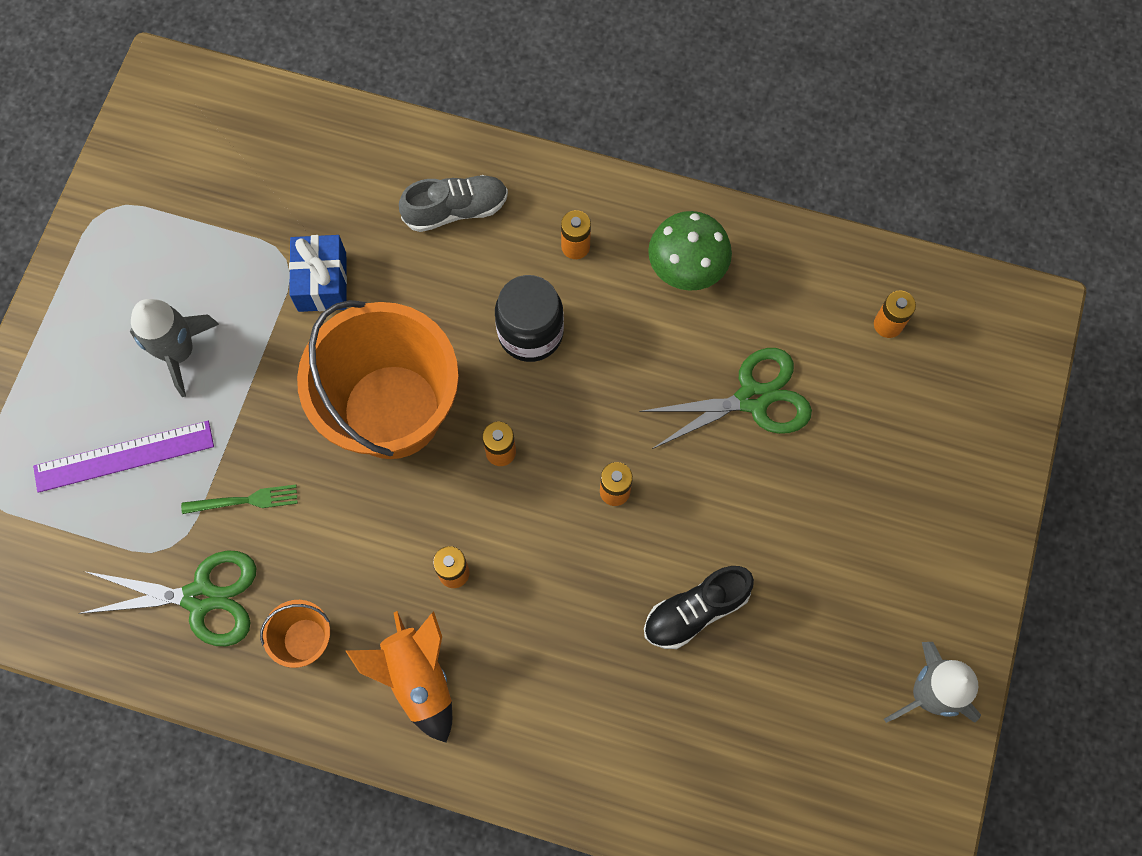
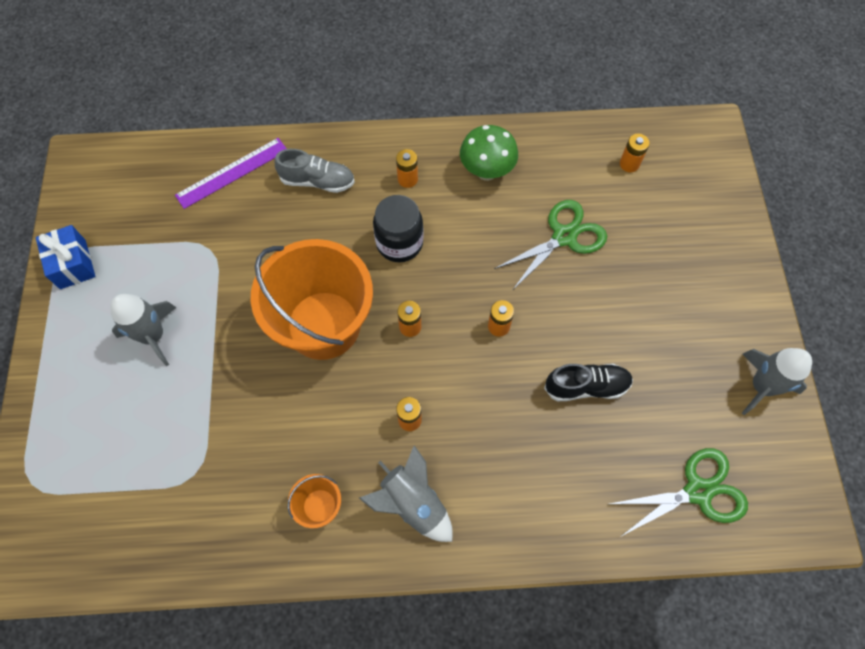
camera: 20 degrees left, 5 degrees down
(124, 457) = (136, 422): purple ruler -> purple ruler (232, 173)
(201, 597) = (230, 503): green scissors -> green scissors (698, 491)
(245, 501) = (239, 422): green fork -> none
(322, 282) = (241, 256): blue gift -> blue gift (73, 264)
(417, 678) = (412, 503): orange rocket -> grey rocket
(456, 210) = (317, 181): grey shoe -> grey shoe turned 45 degrees clockwise
(695, 611) = (586, 386): black shoe -> black shoe turned 135 degrees counterclockwise

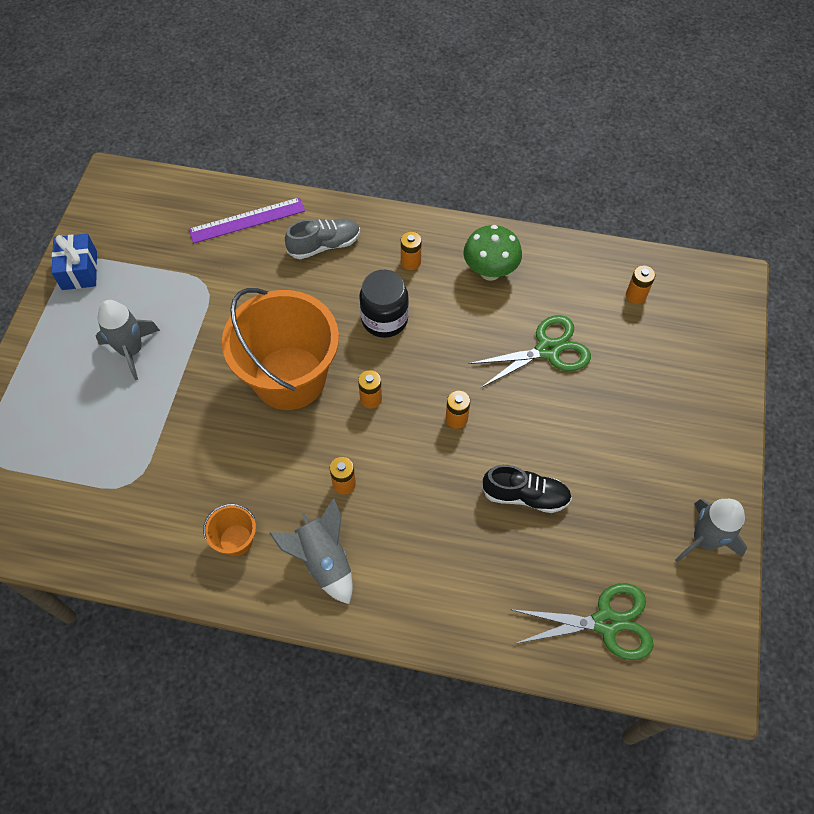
camera: 15 degrees right, 5 degrees down
(317, 181) = (324, 245): grey shoe -> grey shoe turned 45 degrees counterclockwise

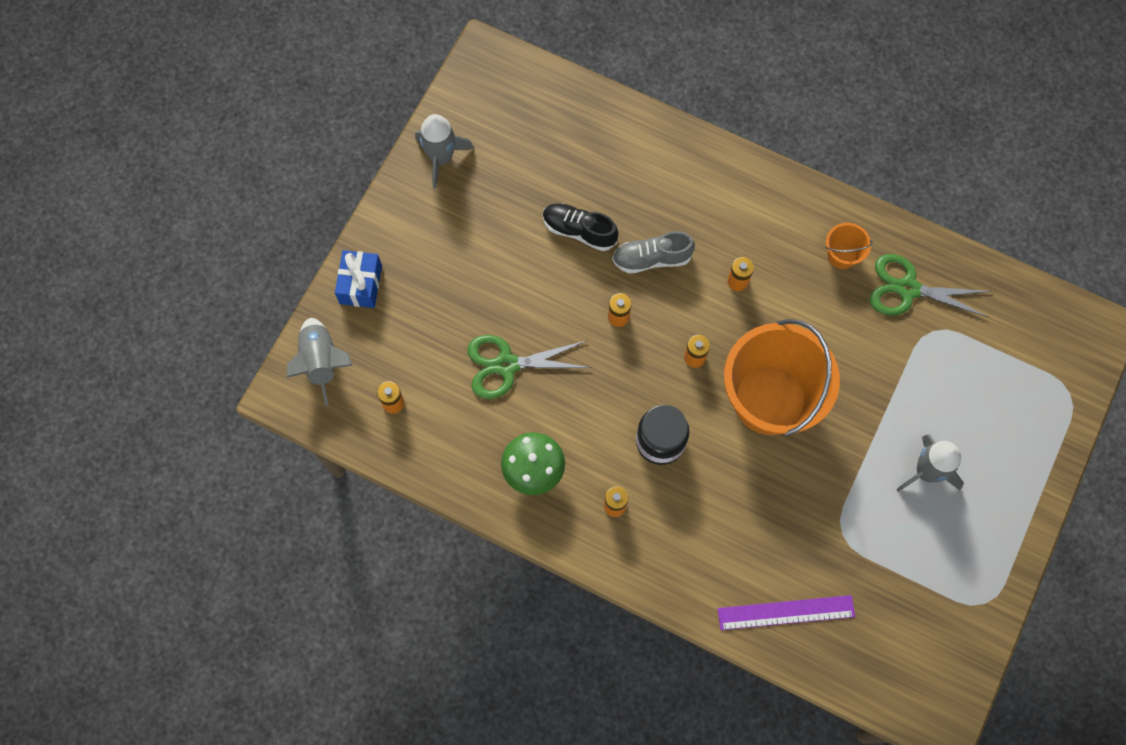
camera: 165 degrees left, 10 degrees up
(79, 270) = (981, 590): blue gift -> blue gift (361, 285)
(323, 560) = (769, 220): grey rocket -> grey rocket (322, 362)
(324, 245) = (704, 553): grey shoe -> grey shoe (651, 259)
(606, 622) = (550, 117): green scissors -> green scissors (908, 289)

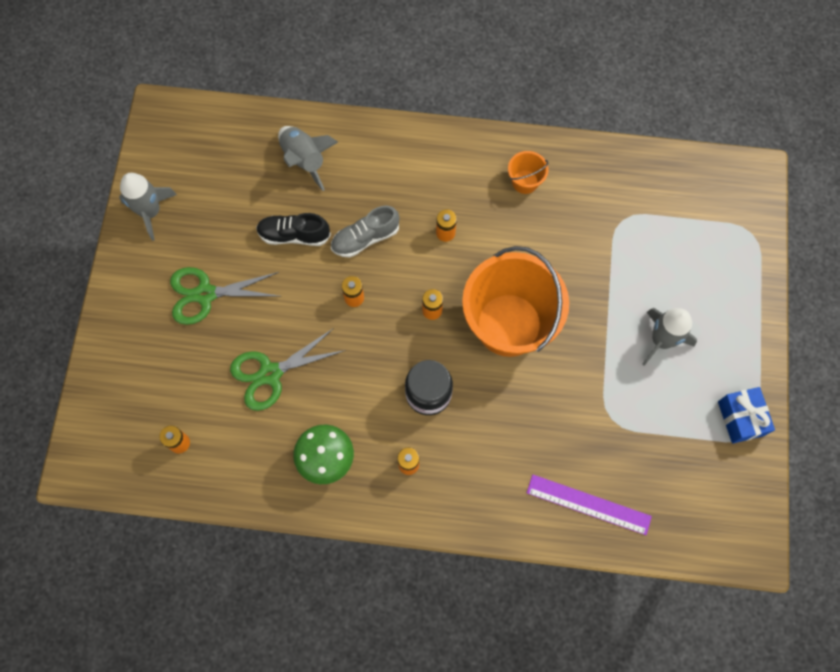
camera: 20 degrees left, 0 degrees up
(322, 362) = (102, 429): grey rocket -> grey rocket (304, 160)
(361, 285) = (115, 347): blue gift -> blue gift (740, 418)
(786, 612) = (588, 504): purple ruler -> purple ruler turned 45 degrees clockwise
(908, 289) = (589, 192): green scissors -> green scissors (205, 294)

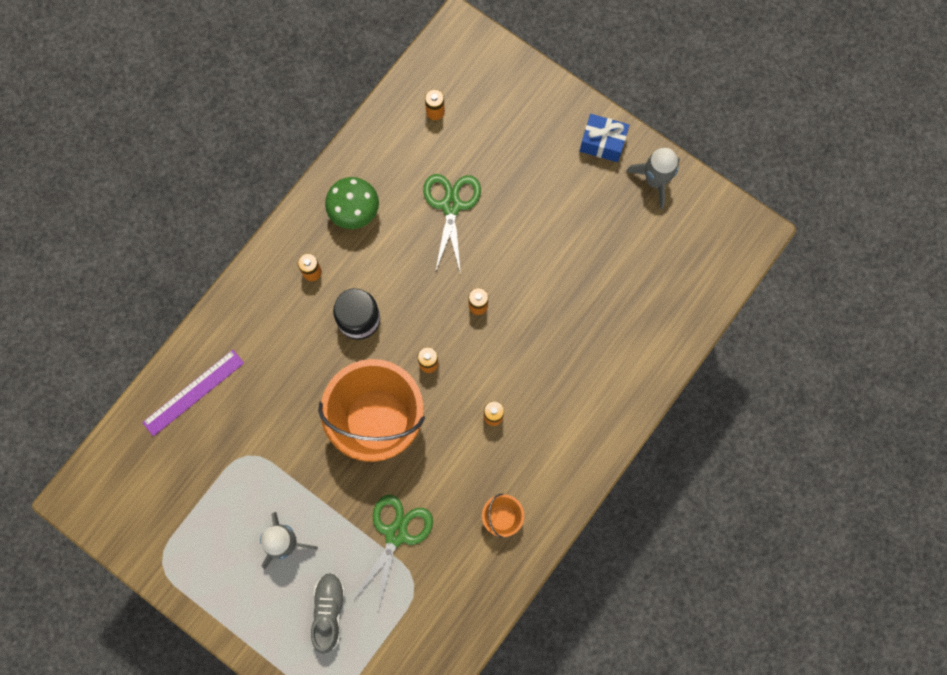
camera: 120 degrees right, 5 degrees up
(205, 294) = (551, 189): green scissors -> green scissors (396, 534)
(294, 235) = (565, 286): black shoe -> none
(304, 160) = (635, 333): grey rocket -> none
(365, 238) = (528, 344): grey shoe -> grey shoe (329, 611)
(740, 418) = (179, 564): blue gift -> blue gift (602, 143)

